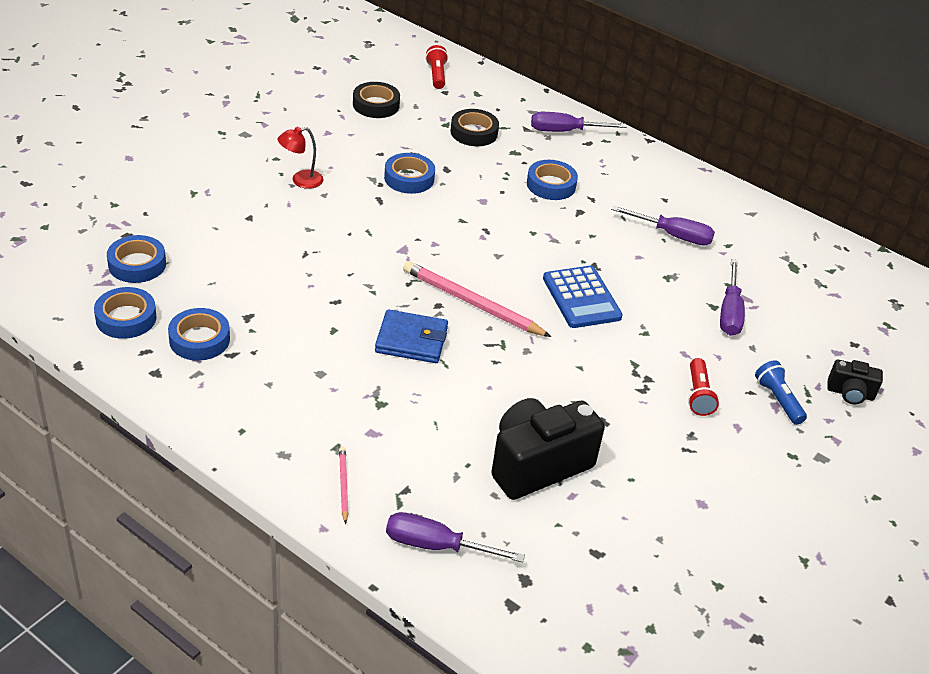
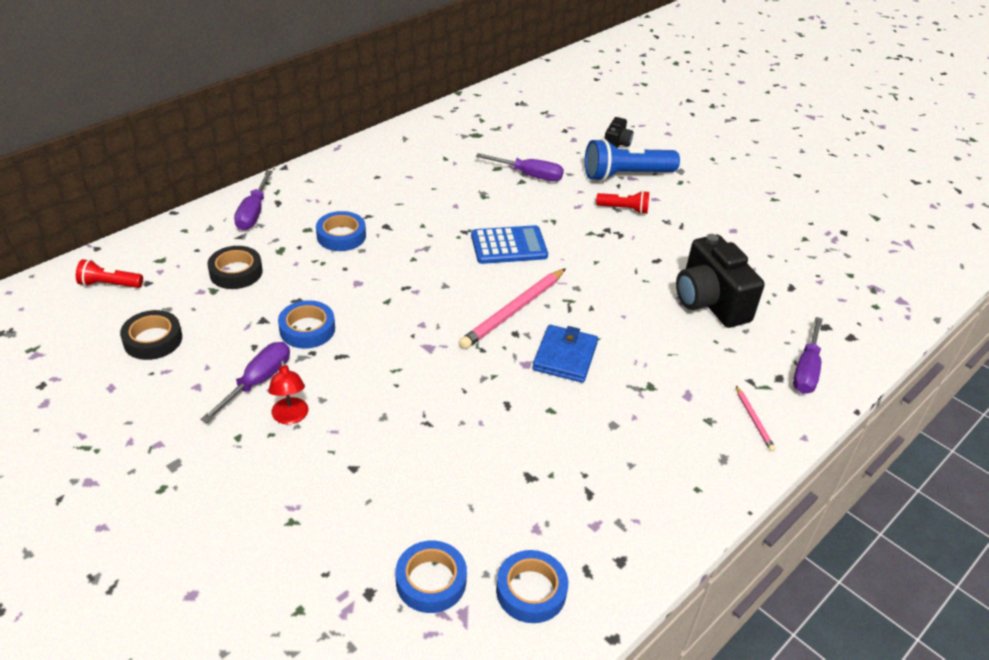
camera: 80 degrees left, 0 degrees up
(199, 339) = (567, 520): blue tape -> none
(343, 485) = (753, 420): pink pencil -> pink pencil turned 105 degrees counterclockwise
(673, 235) = (429, 182): purple screwdriver -> purple screwdriver (258, 381)
(778, 400) = (625, 175): blue flashlight -> blue flashlight, size x1.86

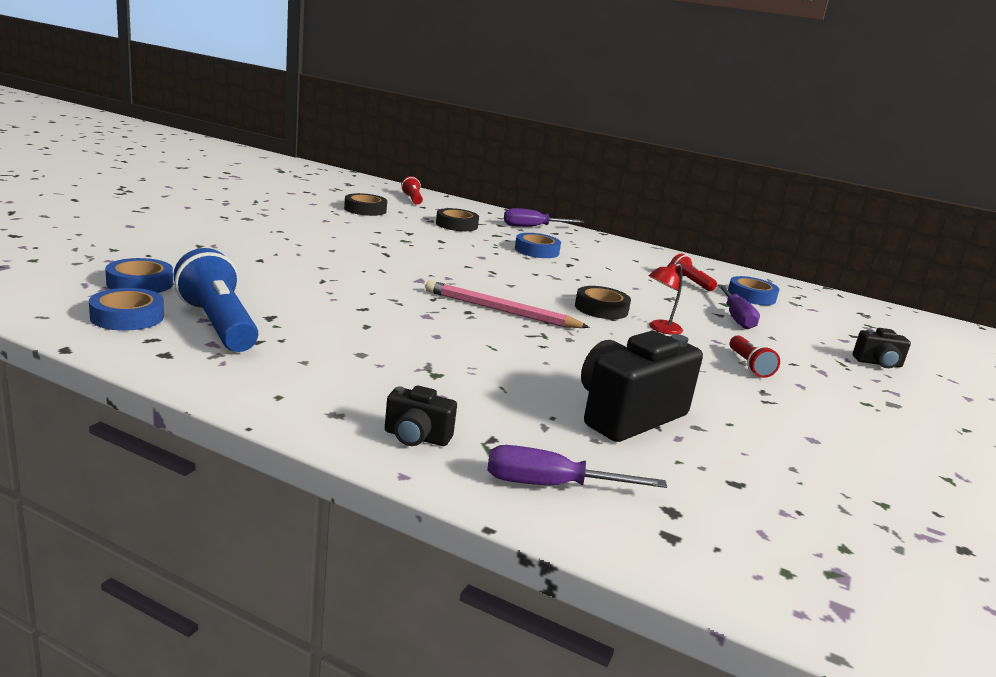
camera: 70 degrees right, 20 degrees down
(258, 381) = (340, 233): purple screwdriver -> none
(290, 417) = (307, 242): red lamp -> red lamp (660, 329)
(307, 329) = (409, 244): blue tape -> blue tape (751, 296)
(443, 166) = (690, 282): none -> red flashlight
(509, 246) = (601, 308): blue calculator -> black tape
(565, 356) = (451, 332): blue wallet -> none
(625, 175) = (821, 368): blue flashlight -> blue flashlight (218, 324)
(753, 420) = (416, 437): pink pencil -> black camera

